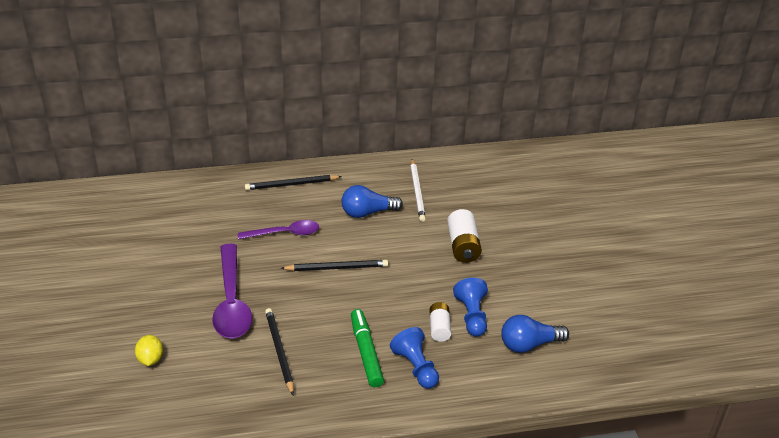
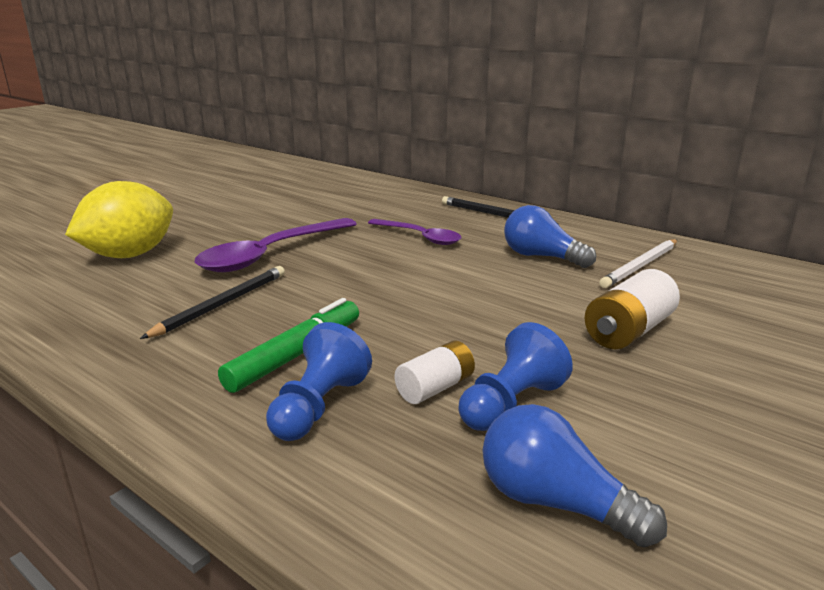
camera: 50 degrees right, 15 degrees down
(150, 359) = (130, 255): yellow lemon -> yellow lemon, size x2.10
(336, 268) = (419, 277): black pencil -> none

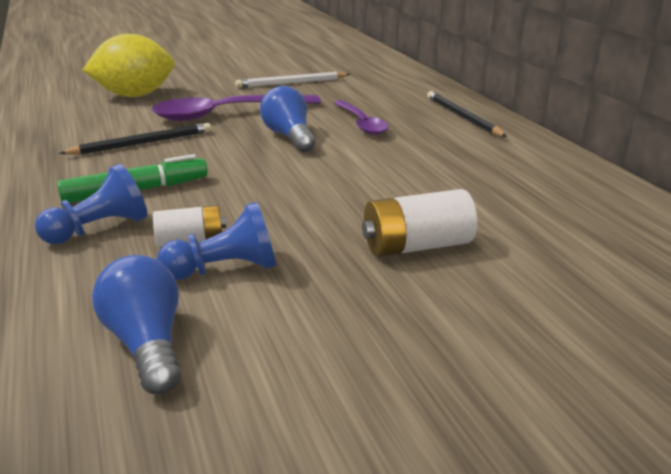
camera: 30 degrees right, 5 degrees up
(541, 257) = (444, 163): blue light bulb -> blue light bulb (289, 137)
(641, 266) = (533, 194): white pencil -> white pencil (292, 83)

